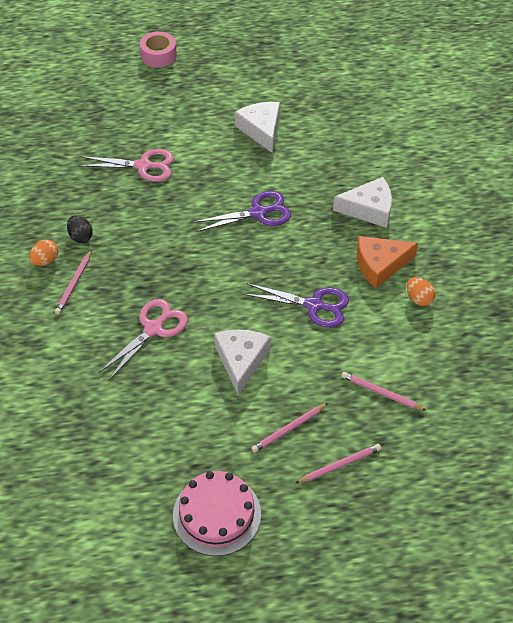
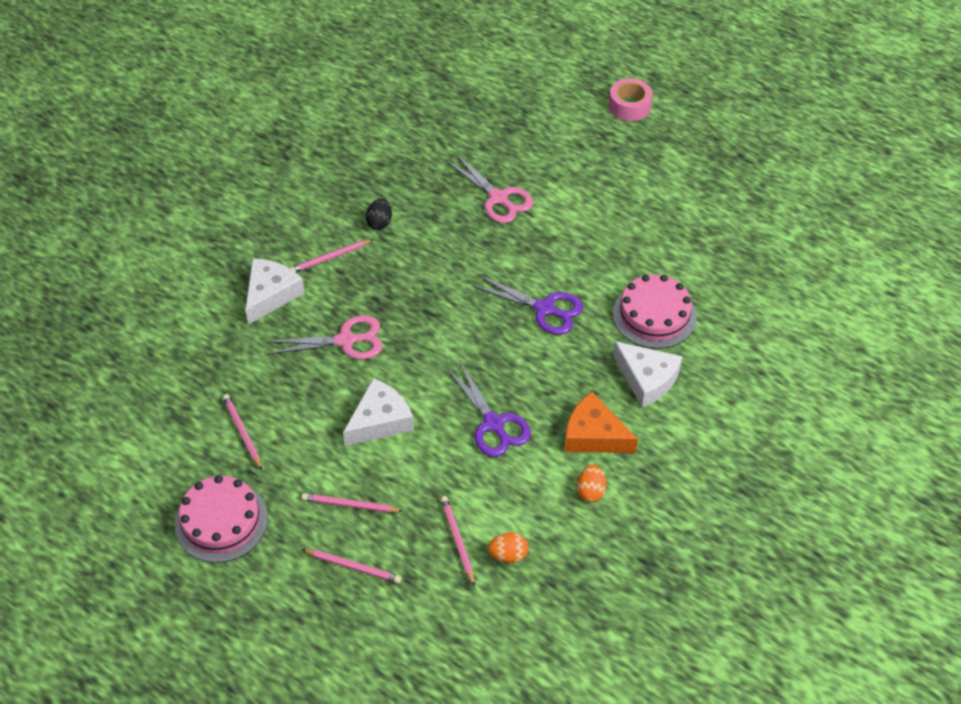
camera: 45 degrees right, 0 degrees up
(45, 260) = (331, 222): orange egg -> orange egg (508, 555)
(157, 444) = (242, 432): none -> pink pencil
(261, 130) = (638, 237): white cheese -> white cheese (271, 294)
(327, 169) = (654, 315): none -> pink cake

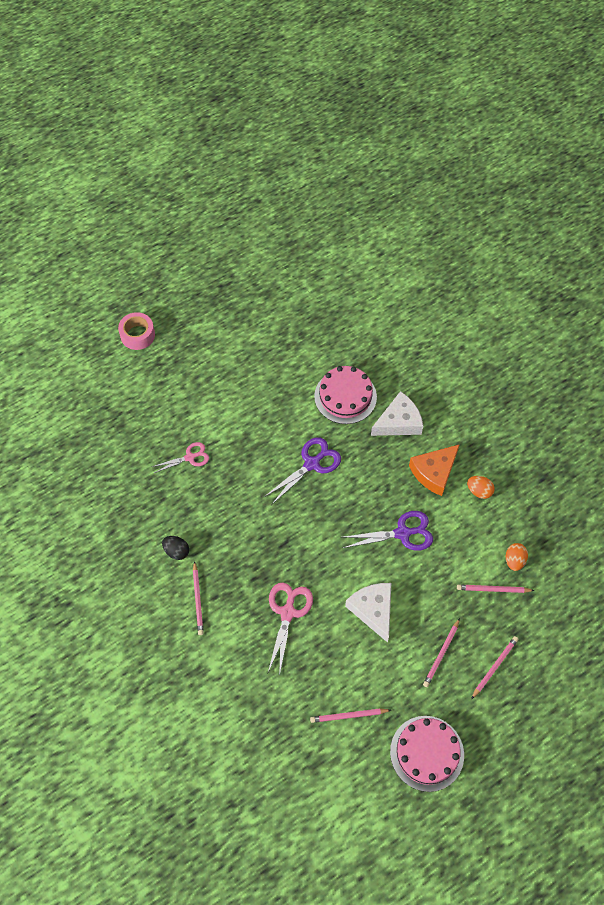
camera: 70 degrees left, 10 degrees up
(271, 294) = (217, 657): white cheese -> none
(498, 198) = (190, 457): pink scissors -> pink scissors, size x0.65

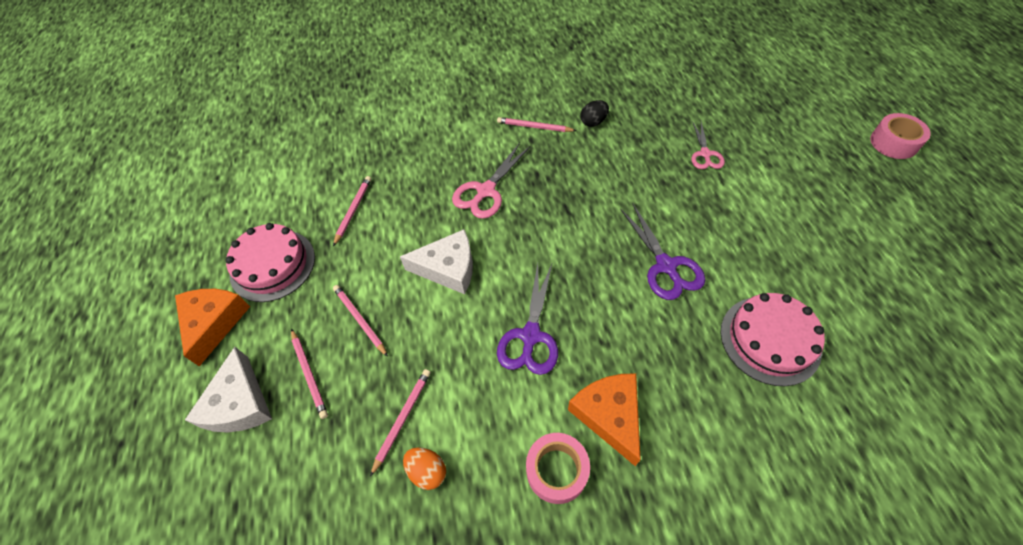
camera: 115 degrees right, 5 degrees down
(288, 612) = (486, 191): pink scissors -> pink scissors turned 90 degrees clockwise
(399, 422) = (710, 398): white cheese -> white cheese (240, 403)
(479, 491) = (557, 470): orange egg -> pink tape
(492, 766) = (214, 323): none -> orange cheese

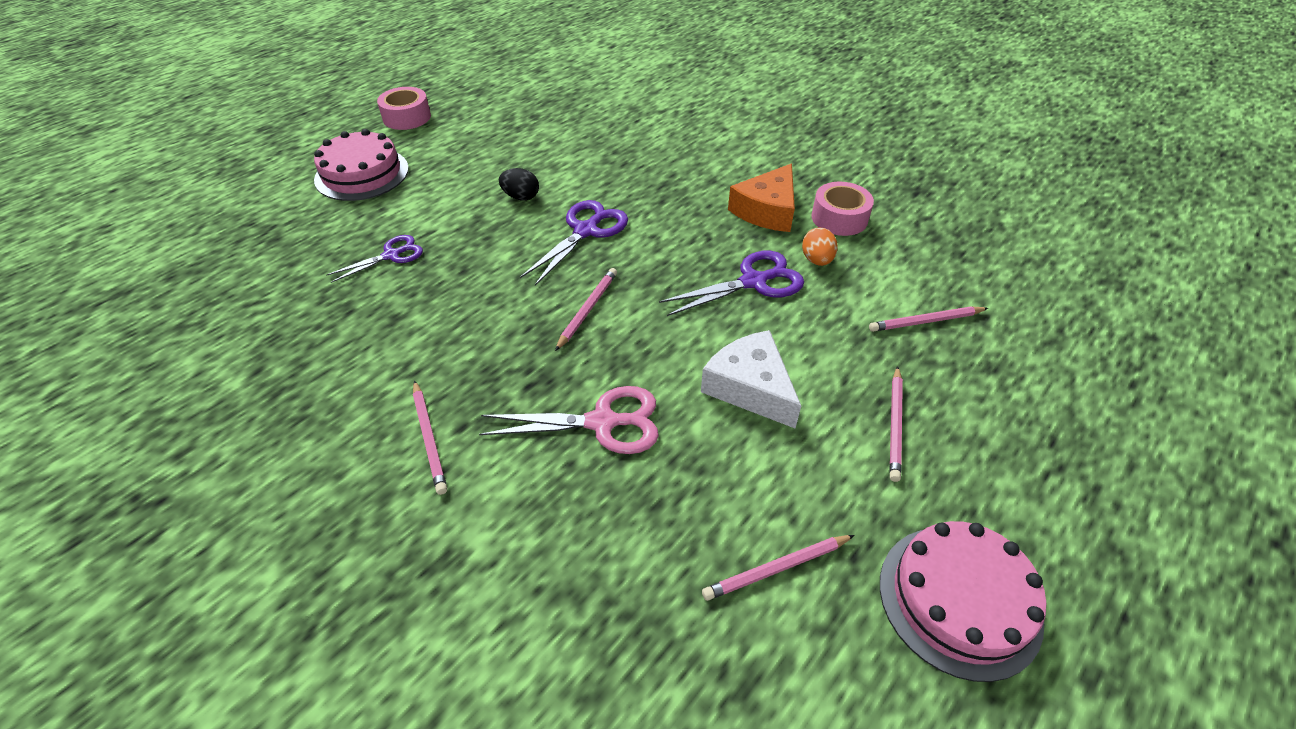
camera: 130 degrees left, 10 degrees down
(214, 323) = (1094, 591): orange cheese -> none
(240, 403) = (1094, 462): white cheese -> none
(309, 374) = (993, 424): pink pencil -> pink pencil (587, 310)
(427, 471) = (934, 282): orange egg -> orange egg (816, 260)
(593, 122) = (380, 375): black egg -> black egg (521, 197)
(705, 154) = (391, 255): pink scissors -> purple scissors
(770, 339) = (611, 160): pink cake -> pink cake (362, 174)
(893, 143) = (300, 148): pink tape -> pink tape (407, 117)

